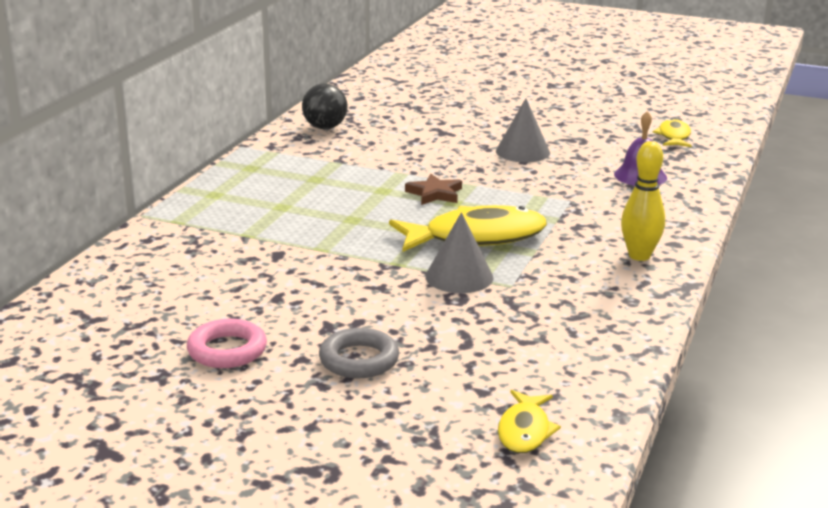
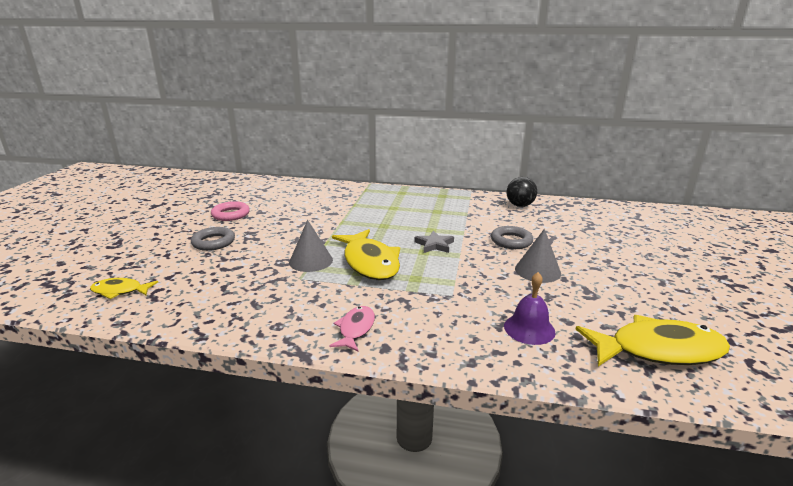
camera: 80 degrees right, 0 degrees up
(435, 194) = (434, 245): brown star -> grey star
(440, 151) = (511, 241): none -> grey ring
(639, 256) = (355, 329): yellow bowling pin -> pink fish
(673, 136) = (658, 350): yellow fish -> yellow fish, size x1.91

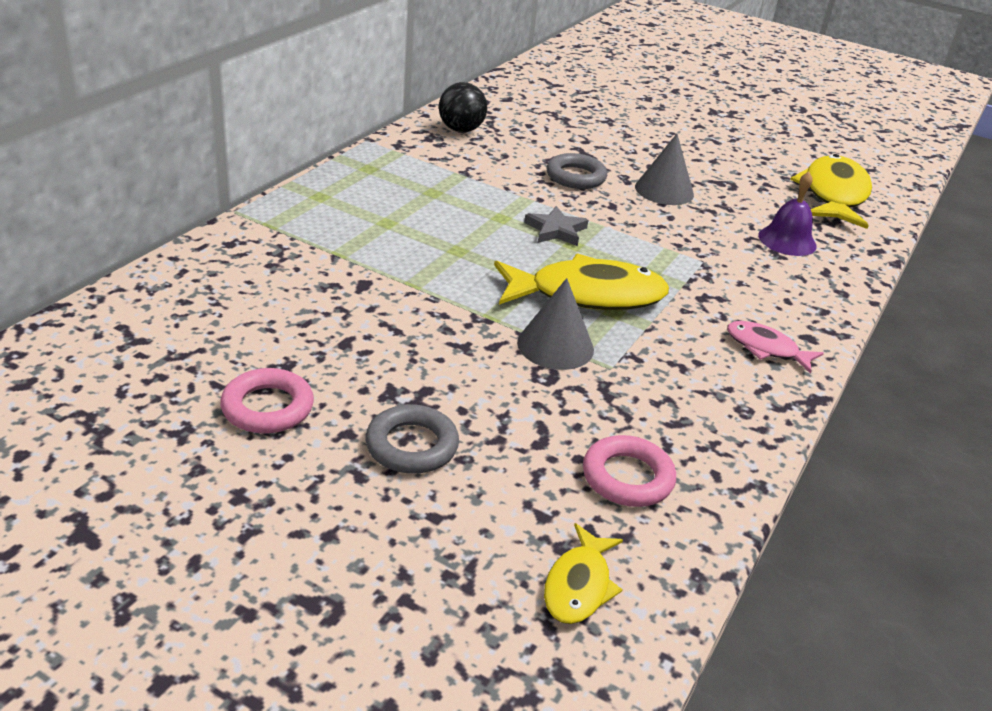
camera: 75 degrees left, 10 degrees up
(201, 294) = (627, 477): none -> pink ring

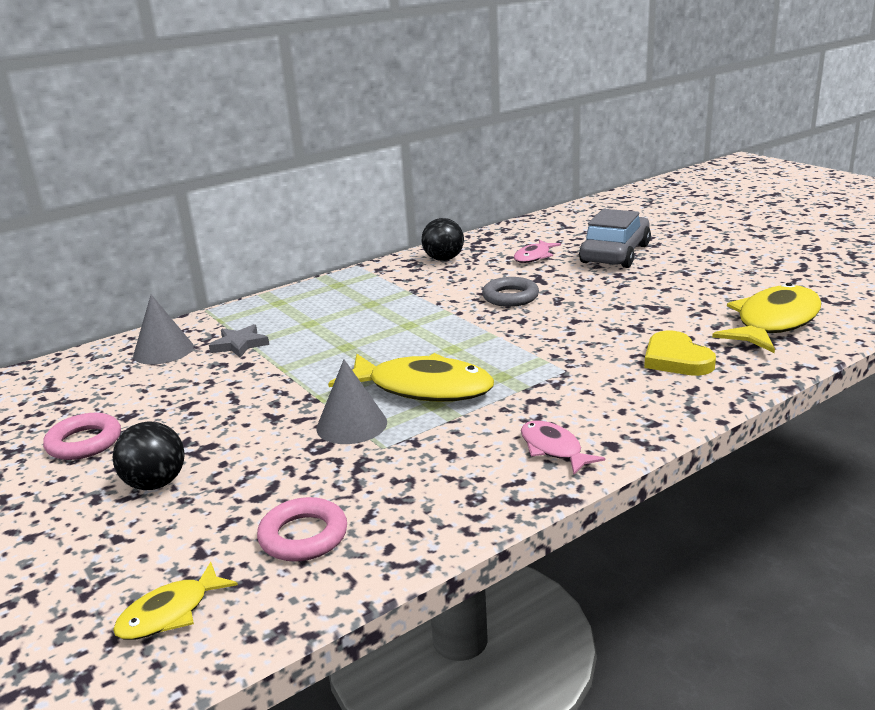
camera: 30 degrees right, 10 degrees down
(412, 446) = (155, 484): grey ring -> black ball
(555, 124) = (534, 257): none -> pink fish
(556, 230) = (448, 337): grey star -> grey star (240, 344)
(632, 119) = (615, 254): none -> grey car
(664, 190) = (587, 311): grey cone -> grey cone (163, 351)
(787, 240) = (676, 359): purple bell -> yellow heart

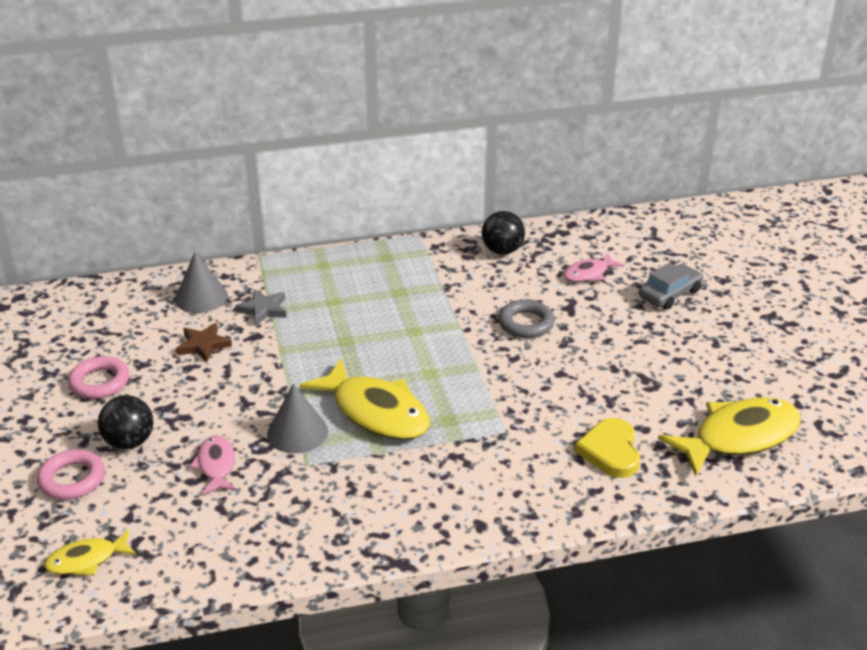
camera: 20 degrees right, 10 degrees up
(191, 384) = (203, 345): none -> brown star
(303, 536) = (202, 528): pink ring -> pink ring (72, 479)
(553, 449) = (432, 513): pink fish -> pink fish (216, 465)
(615, 254) = (669, 294): grey car -> grey car, size x0.64

